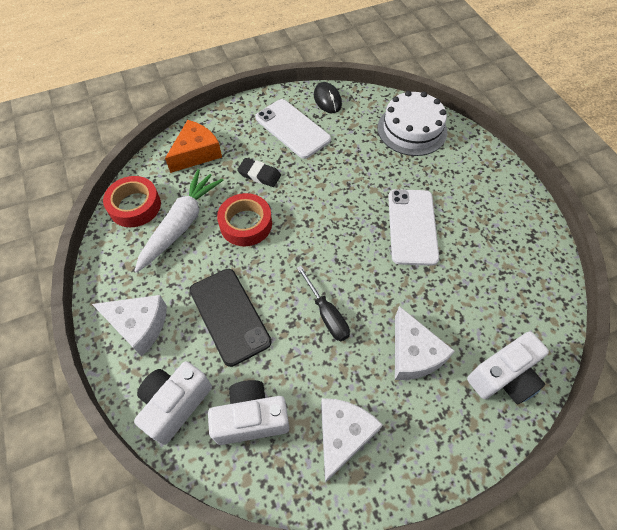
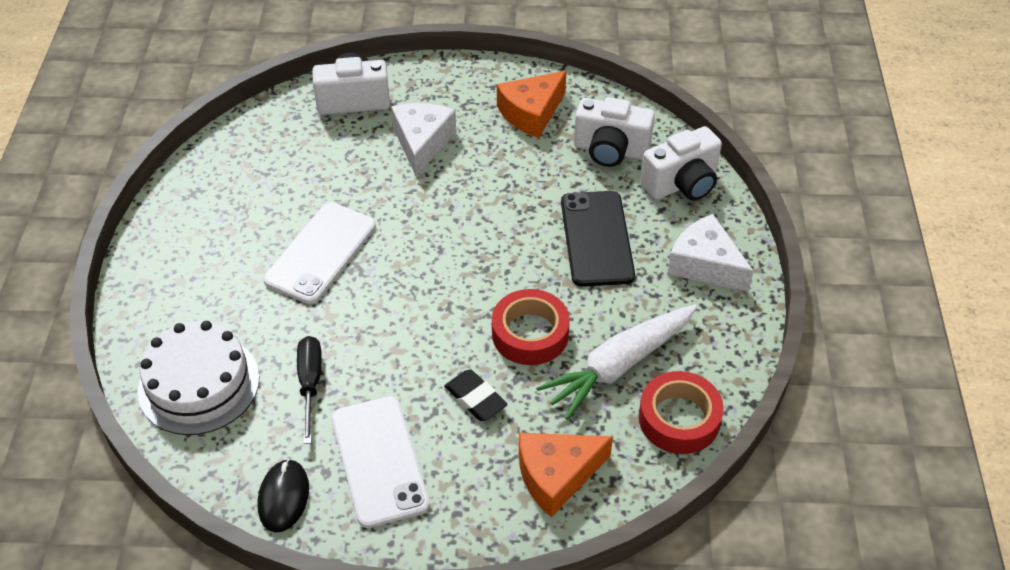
camera: 155 degrees left, 10 degrees down
(326, 314) = (487, 203): black screwdriver -> black screwdriver (310, 384)
(343, 435) = (531, 113): white cheese -> orange cheese

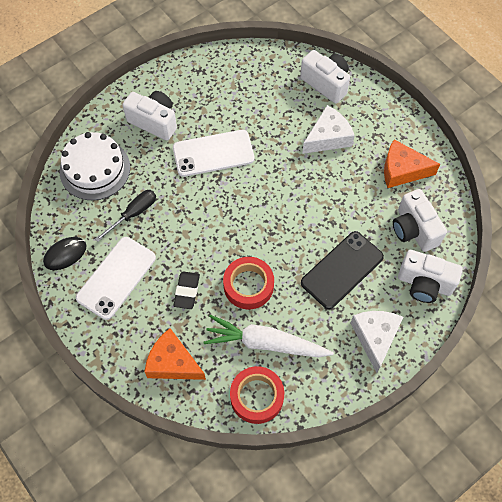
camera: 50 degrees right, 15 degrees up
(207, 280) = (154, 122): none -> white camera

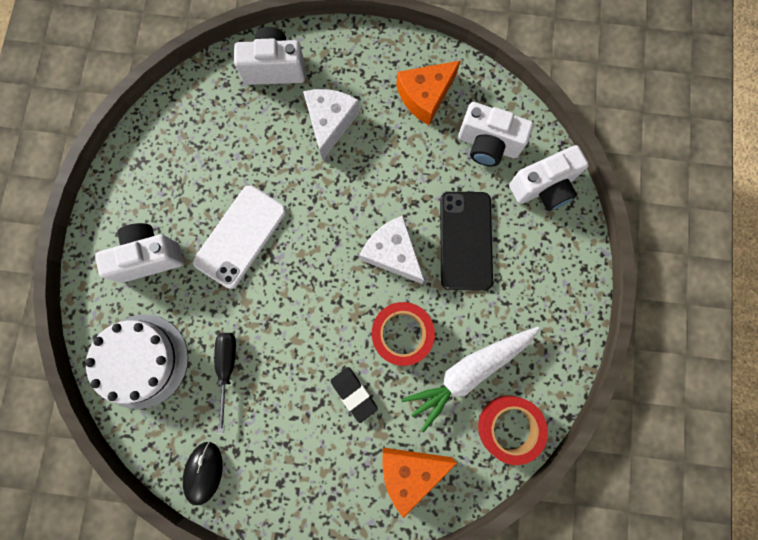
camera: 45 degrees left, 15 degrees up
(116, 278) = (277, 446): white phone -> none
(375, 337) = (551, 275): white cheese -> white cheese (392, 253)

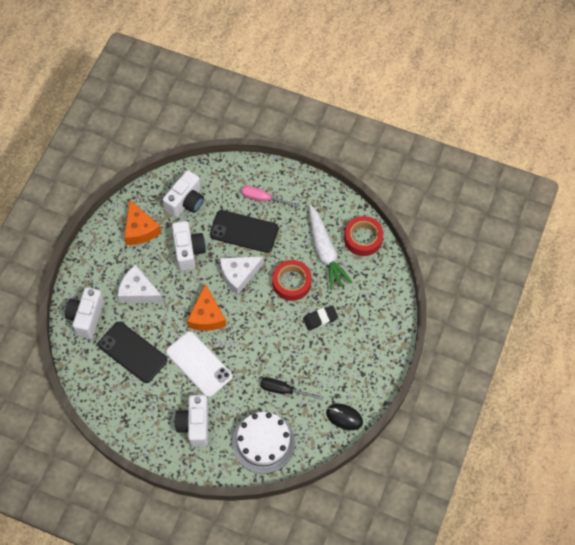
camera: 75 degrees left, 15 degrees down
(237, 143) = (132, 352): none -> black phone
(409, 471) = (374, 299): orange cheese -> orange cheese (207, 316)
(529, 253) = (263, 198): none -> pink screwdriver
(543, 187) = (224, 179): white camera -> white camera (188, 251)

